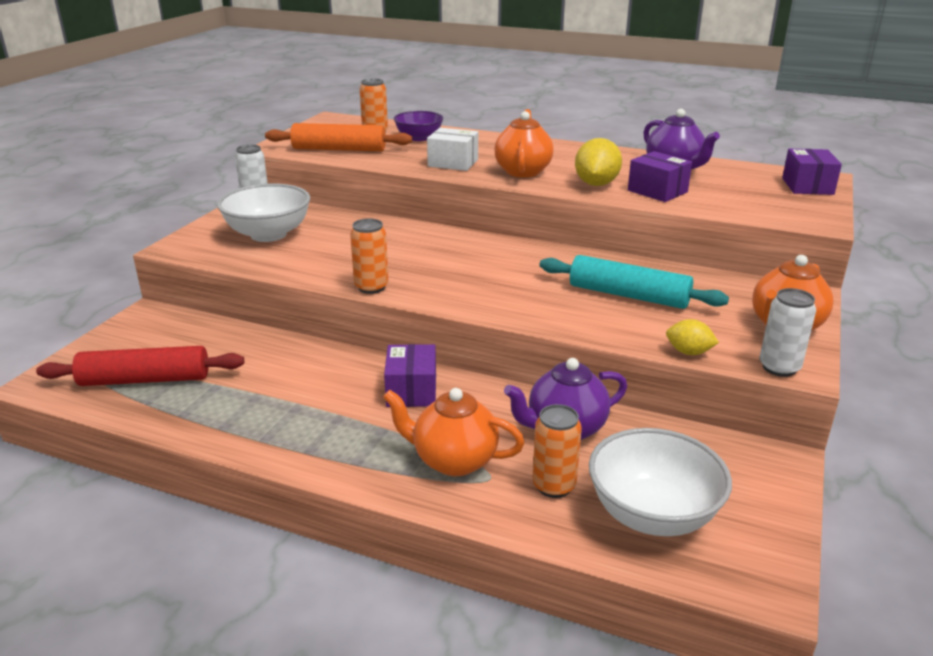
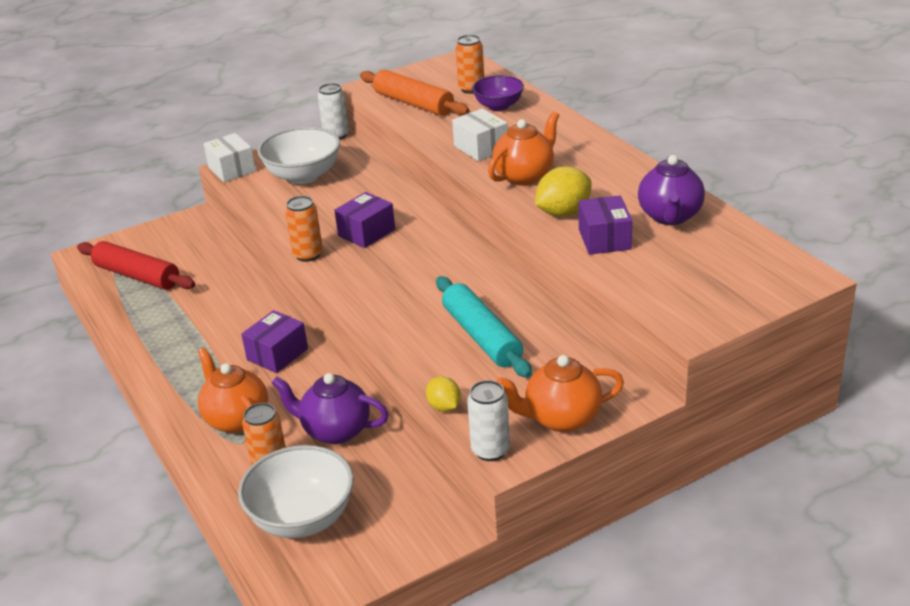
camera: 40 degrees right, 5 degrees up
(179, 247) = (232, 169): none -> white box
(807, 186) = (768, 282): purple box -> purple box (366, 232)

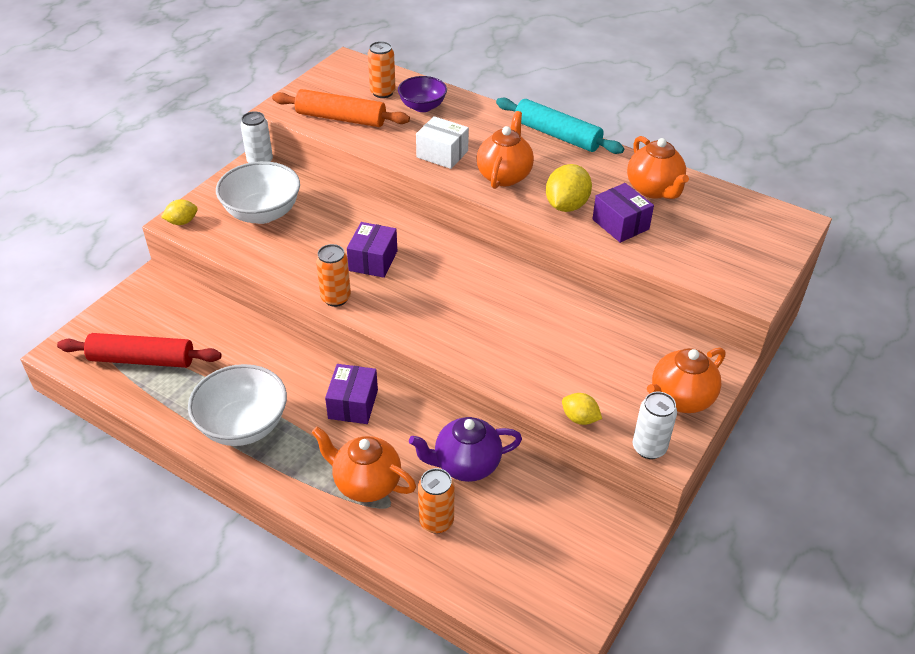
camera: 30 degrees left, 10 degrees up
(232, 169) = (182, 222): white box -> yellow lemon
(302, 518) = (503, 561): white bowl -> white bowl (243, 425)
(481, 336) = (557, 340): turquoise rolling pin -> turquoise rolling pin (557, 135)
(670, 216) = (654, 189): purple teapot -> orange teapot

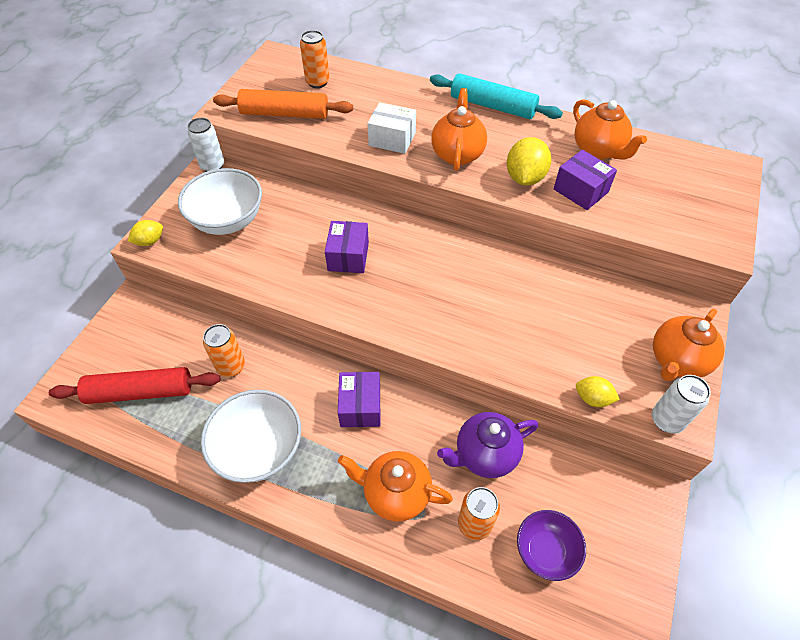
camera: 10 degrees left, 10 degrees up
(336, 298) = (323, 303): orange can -> orange can (231, 367)
(422, 106) = (359, 92): purple bowl -> purple bowl (545, 551)

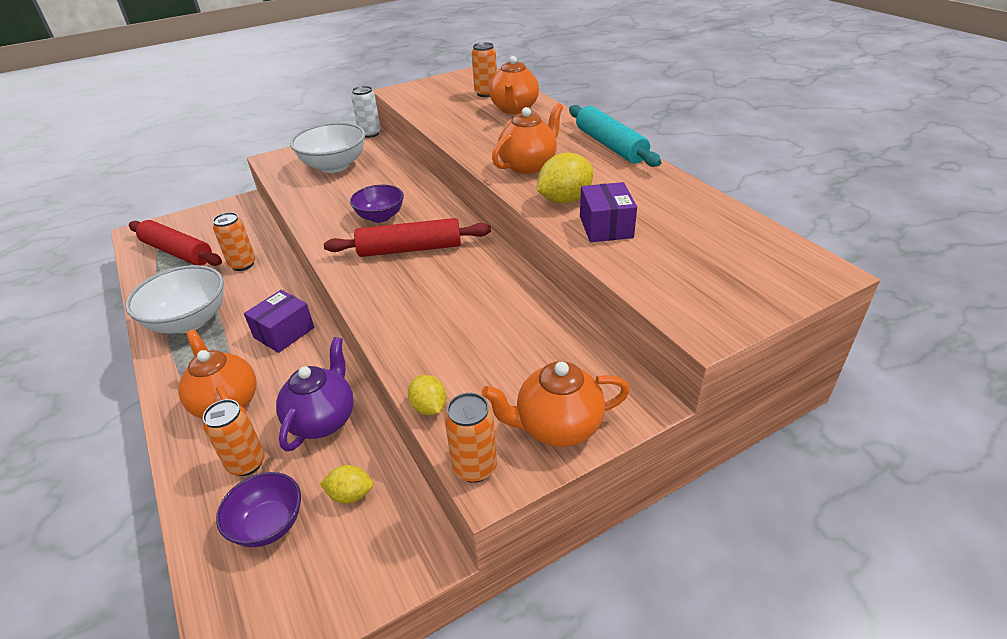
camera: 40 degrees right, 15 degrees down
(150, 241) = (274, 159): yellow lemon -> yellow lemon (350, 495)
(285, 114) = (434, 104): orange rolling pin -> none
(348, 256) = (380, 217): purple box -> purple bowl
(392, 139) = (489, 140): white box -> none
(415, 276) = (410, 249): none -> red rolling pin
(485, 455) = (323, 420): purple teapot -> purple teapot turned 90 degrees clockwise
(598, 150) = (671, 206): orange teapot -> orange teapot (514, 109)
(666, 420) = (475, 467): white can -> orange can

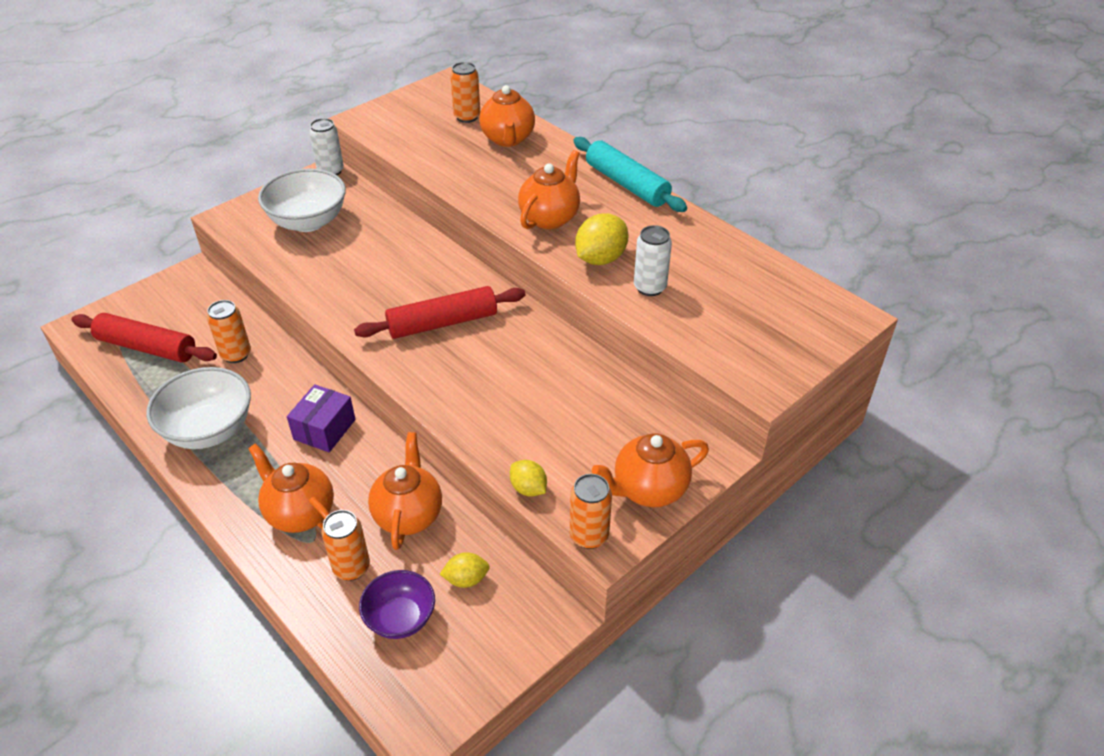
camera: 15 degrees left, 5 degrees up
(323, 420) = (408, 515): purple teapot -> orange teapot
(380, 217) = (393, 286): purple bowl -> none
(605, 227) = (650, 287): purple box -> white can

